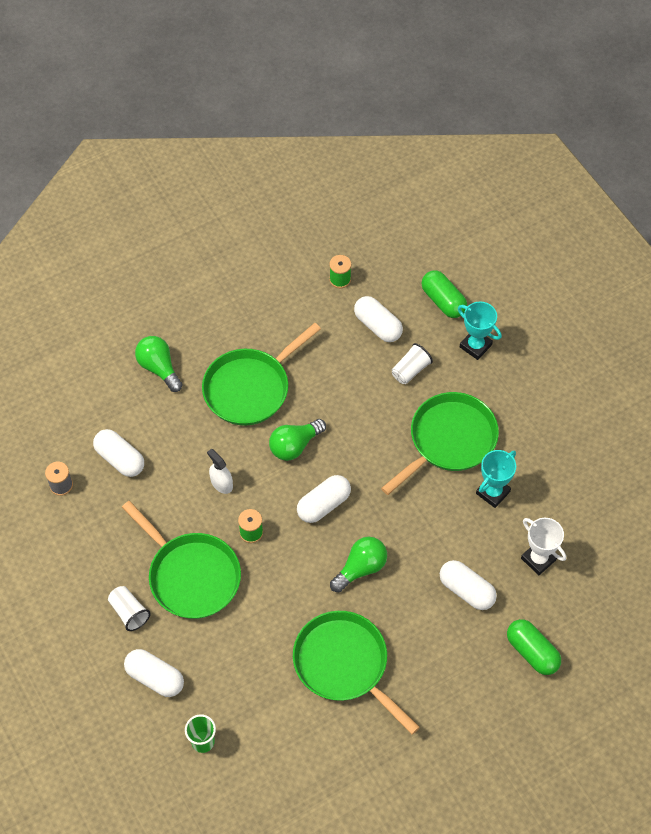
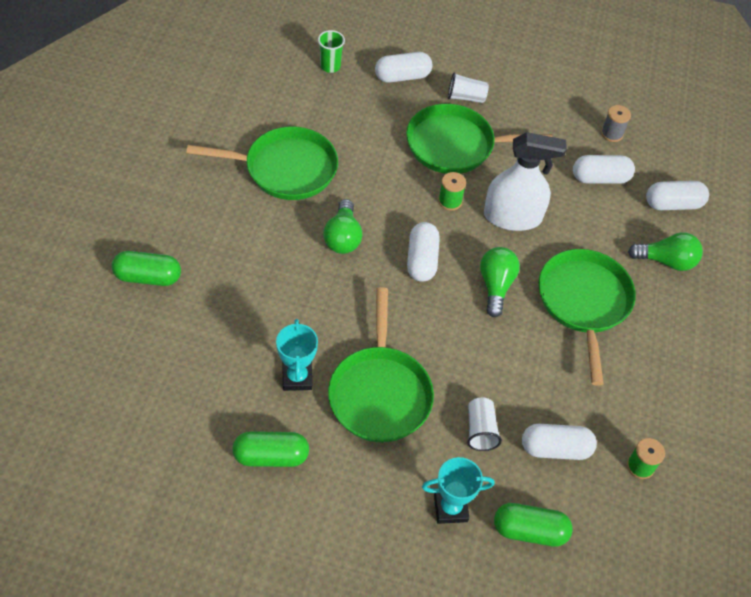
camera: 130 degrees right, 5 degrees down
(221, 483) = (512, 217): white spray bottle -> white spray bottle, size x2.04
(466, 590) = (244, 282): white capsule -> white capsule (673, 204)
(538, 559) = (205, 352): white trophy -> none
(555, 457) = (271, 456): none -> green capsule

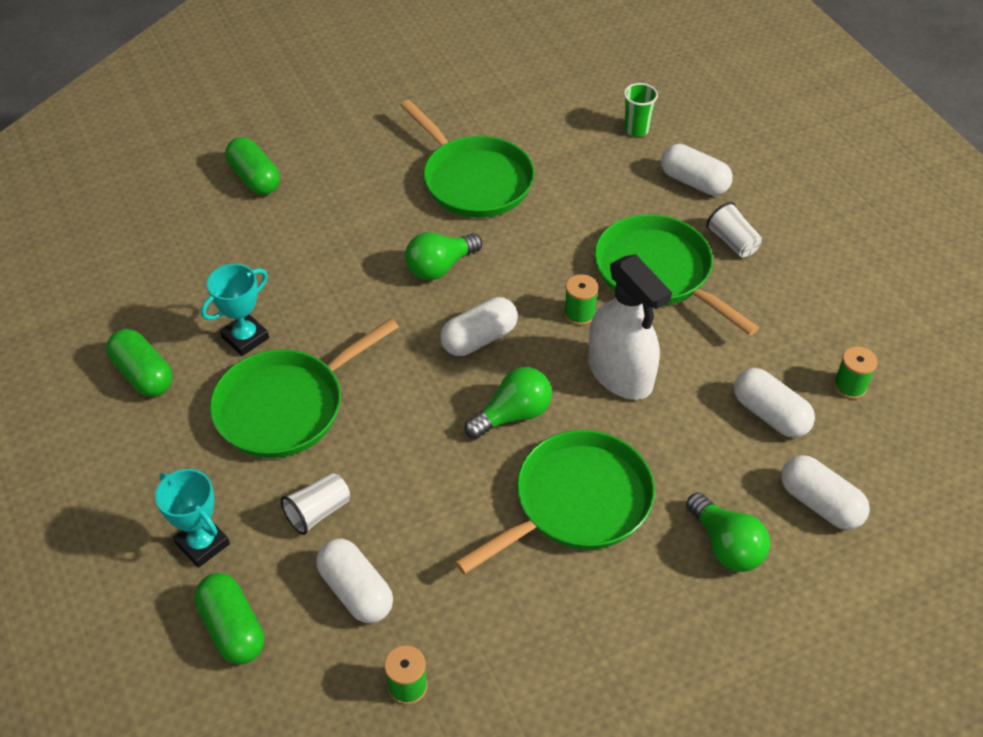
camera: 55 degrees right, 5 degrees down
(612, 133) = (849, 386): grey spool -> green spool

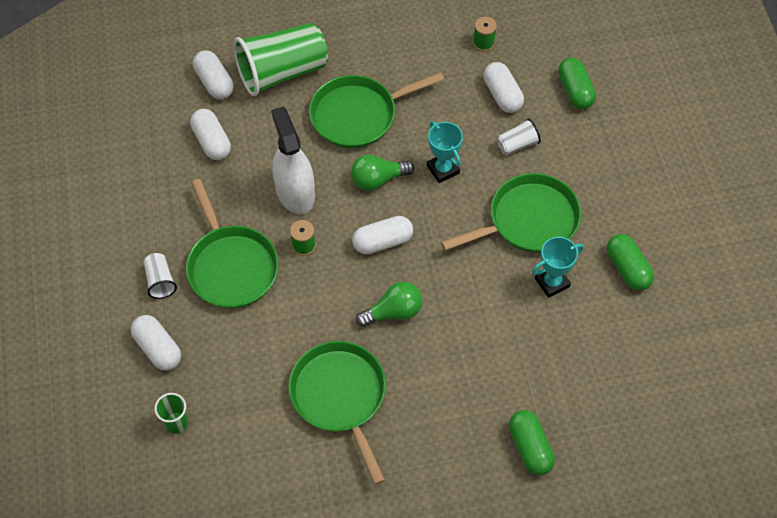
camera: 165 degrees left, 10 degrees up
(202, 544) = (590, 141): turquoise trophy -> turquoise trophy (443, 169)
(726, 545) = (282, 72): green light bulb -> green cup
(849, 386) = (149, 148): green spool -> none

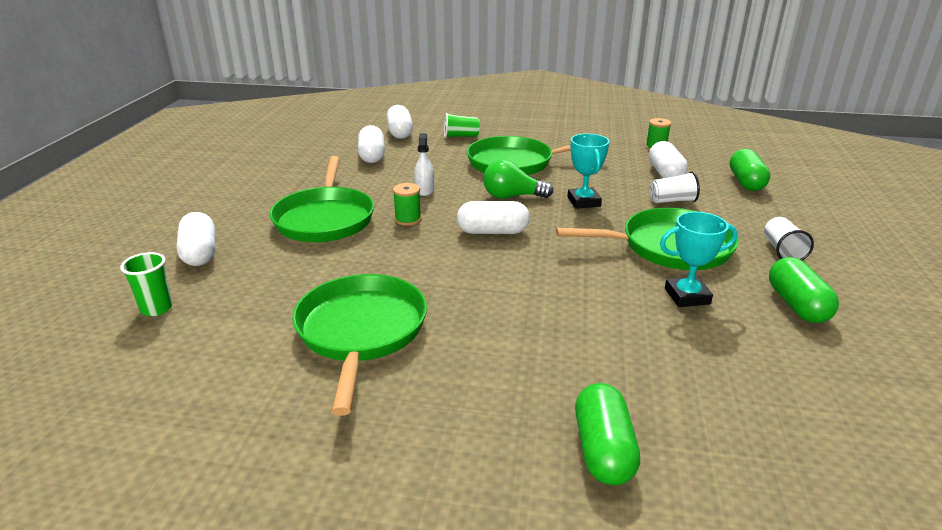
camera: 20 degrees right, 30 degrees down
(160, 281) = (249, 214): white cup -> white cup (782, 251)
(282, 72) = (460, 136): green cup -> green cup, size x0.45
(295, 192) = (424, 190): white spray bottle -> white spray bottle, size x0.49
(393, 312) = (473, 279): green light bulb -> none

